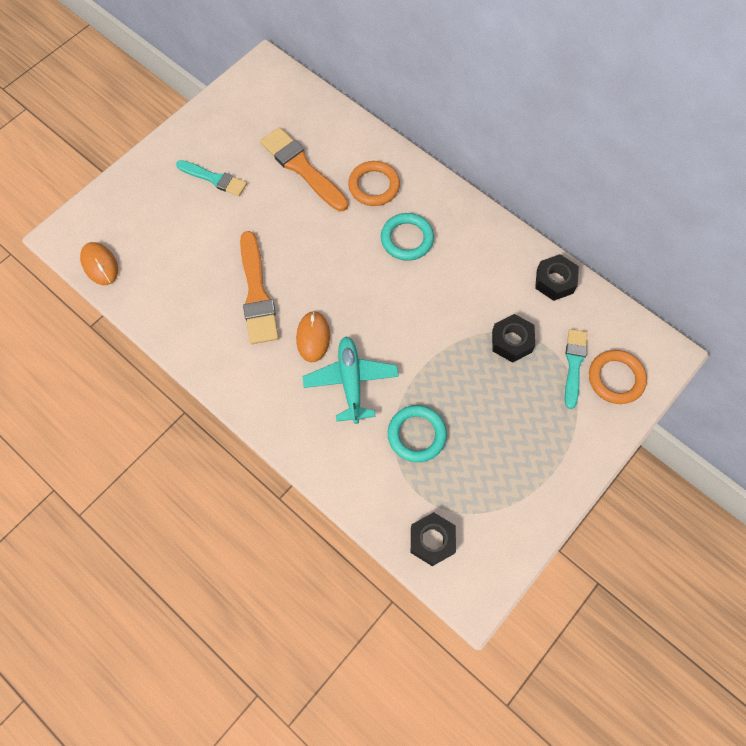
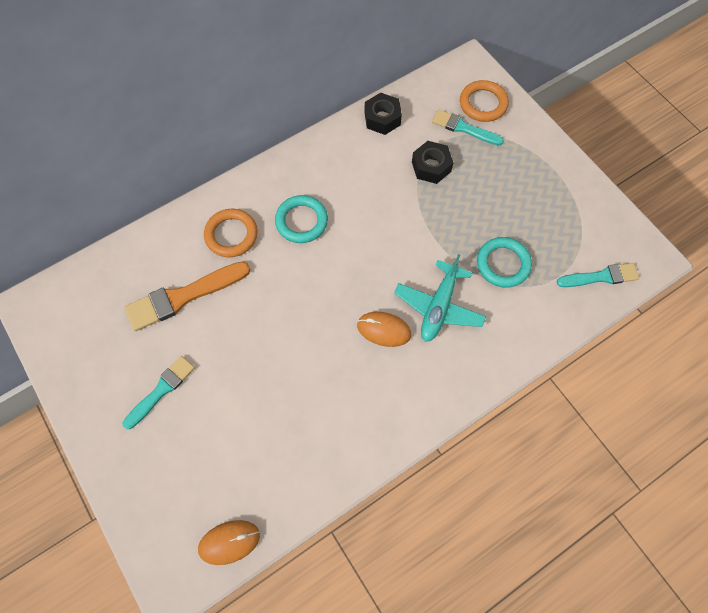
camera: 75 degrees left, 0 degrees up
(257, 293) = (319, 373): orange brush -> none
(351, 382) = (439, 306): turquoise plane -> turquoise plane turned 75 degrees counterclockwise
(432, 540) = (601, 277): black nut -> turquoise brush

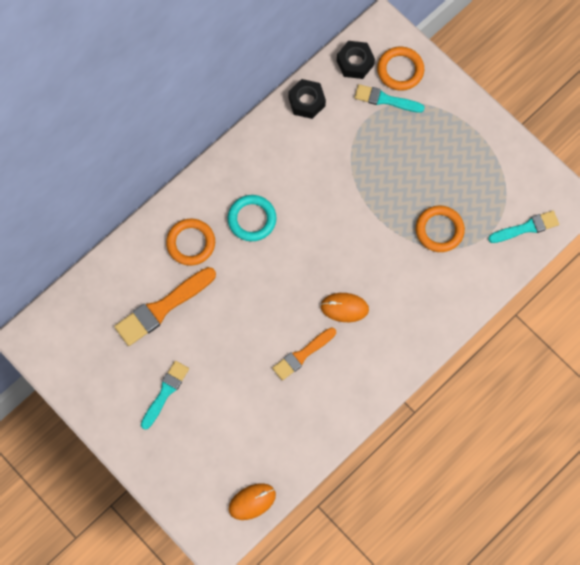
camera: 10 degrees left, 5 degrees up
(326, 374) = (302, 355): none -> orange brush
(431, 166) = (361, 145): black nut -> black nut (355, 63)
(439, 306) = (388, 279): turquoise plane -> none
(503, 264) = (439, 230): turquoise ring -> orange ring

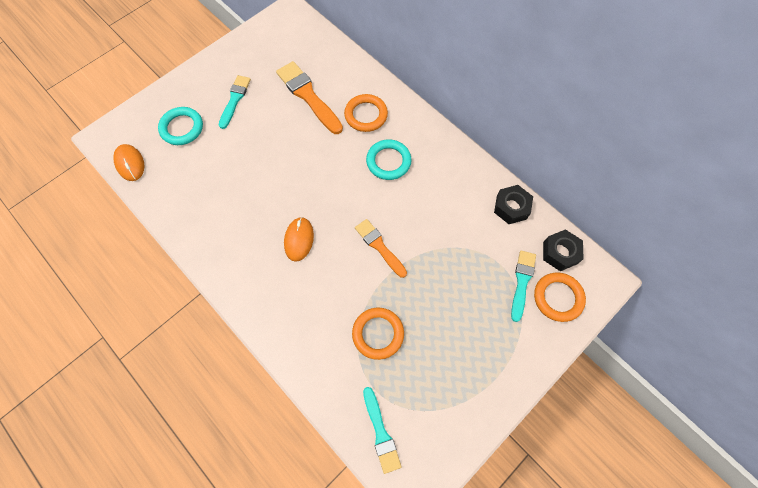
camera: 90 degrees right, 5 degrees down
(165, 392) = (235, 99): turquoise brush -> turquoise brush turned 105 degrees counterclockwise
(204, 449) = (182, 128): none -> turquoise ring
(302, 355) = (256, 203): orange brush -> orange brush (379, 246)

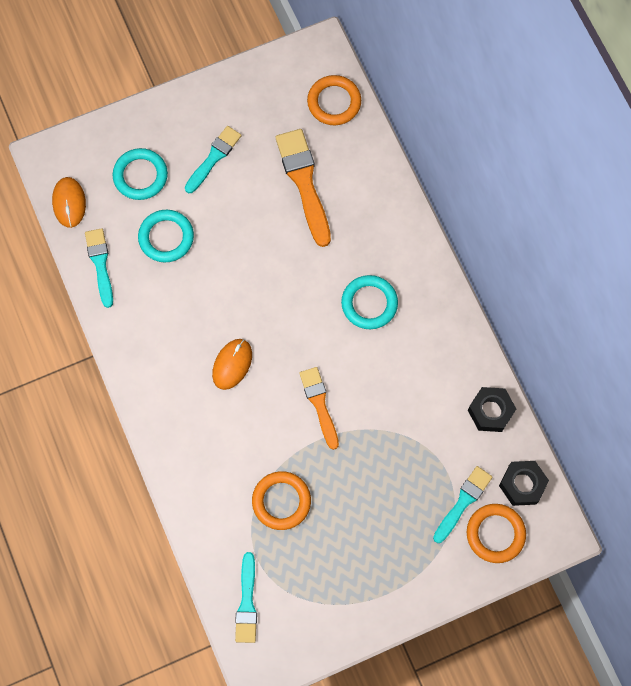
camera: 20 degrees right, 5 degrees up
(168, 199) = (100, 264): none -> turquoise brush
(215, 164) = (166, 237): none -> turquoise ring
(366, 115) = (365, 233): orange ring -> orange ring (334, 102)

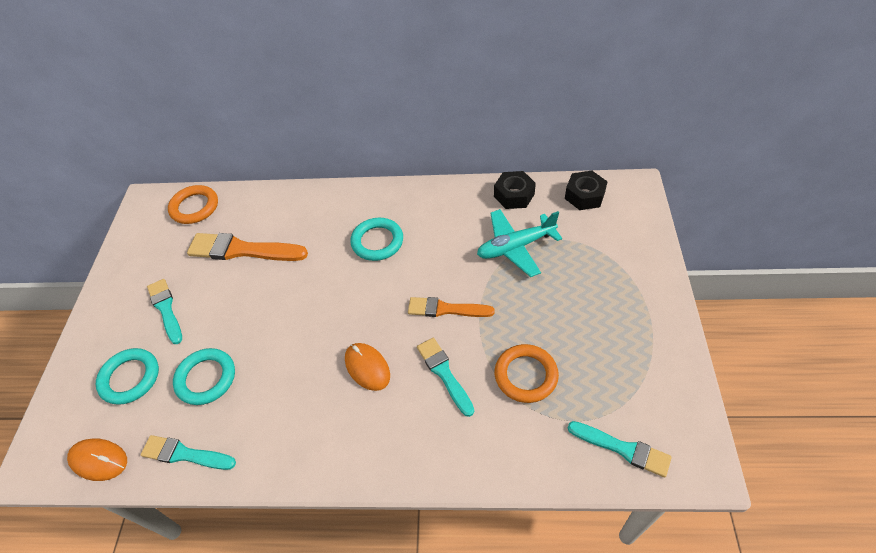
camera: 60 degrees left, 20 degrees down
(421, 439) = (516, 247): none -> turquoise plane
(463, 502) = (584, 237): turquoise brush -> turquoise brush (444, 373)
(495, 534) = (620, 225): orange ring -> none

